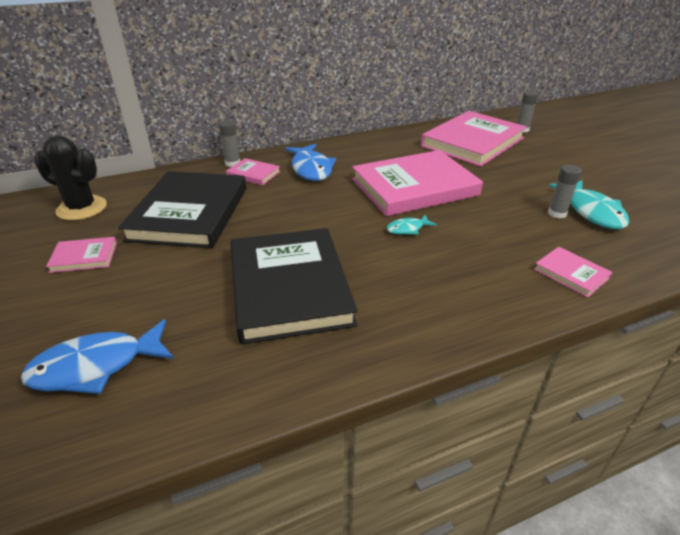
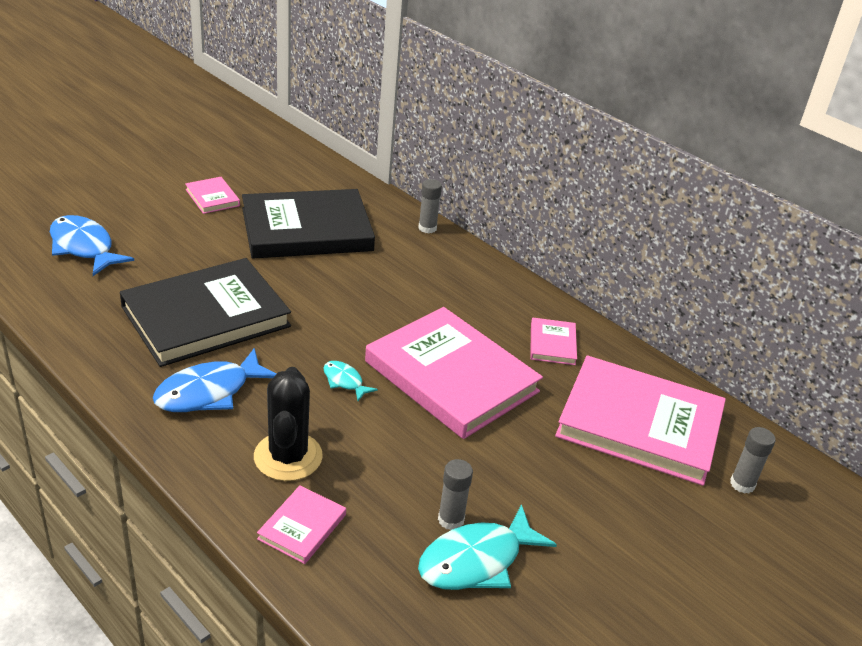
camera: 65 degrees right, 0 degrees up
(82, 208) = (287, 170): black cactus -> black cactus (288, 456)
(253, 174) = (411, 248): pink book -> pink book (552, 344)
(311, 169) = (449, 286): blue fish -> blue fish (209, 392)

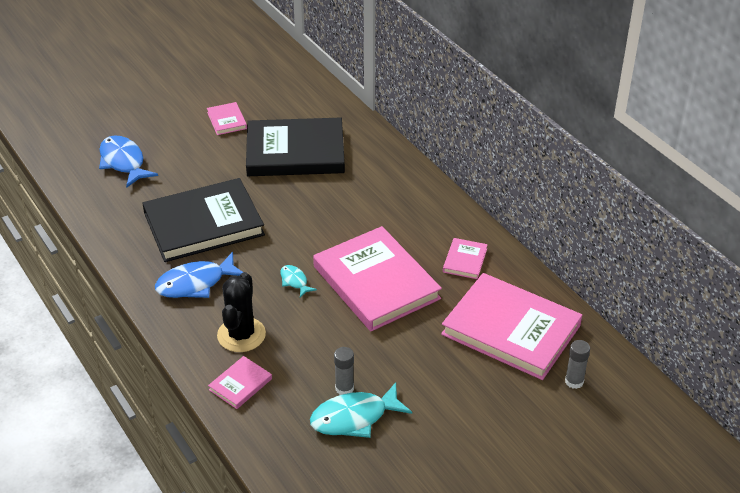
camera: 15 degrees right, 5 degrees up
(427, 228) = (394, 153): grey glue stick -> none

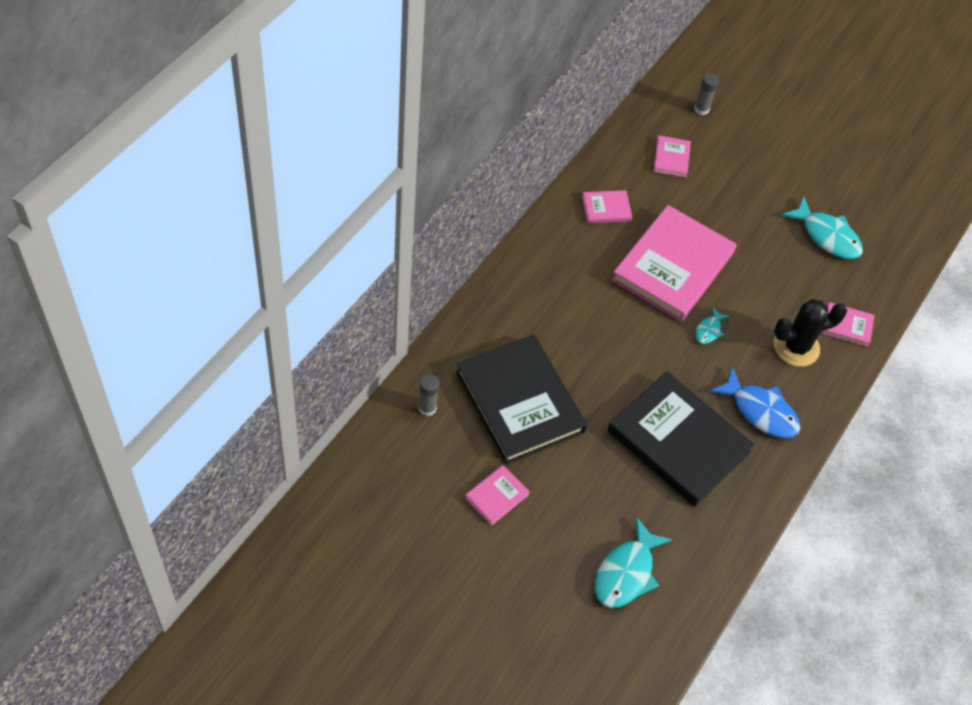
camera: 120 degrees left, 15 degrees up
(123, 162) = (626, 572): blue fish -> turquoise fish
(344, 388) = (803, 252): grey glue stick -> grey glue stick (427, 408)
(511, 330) = (671, 158): pink book -> pink book, size x0.43

